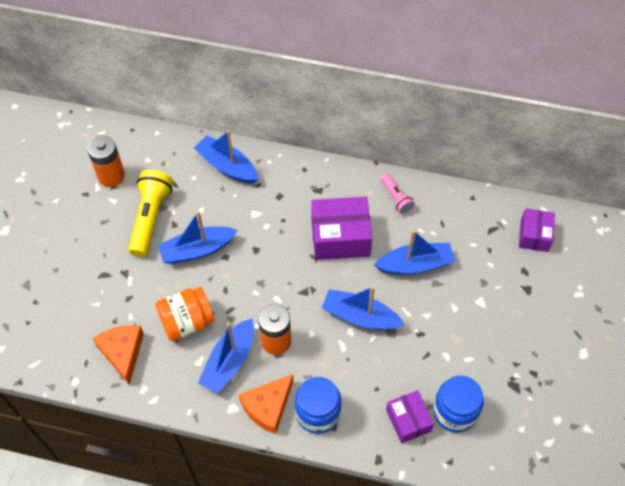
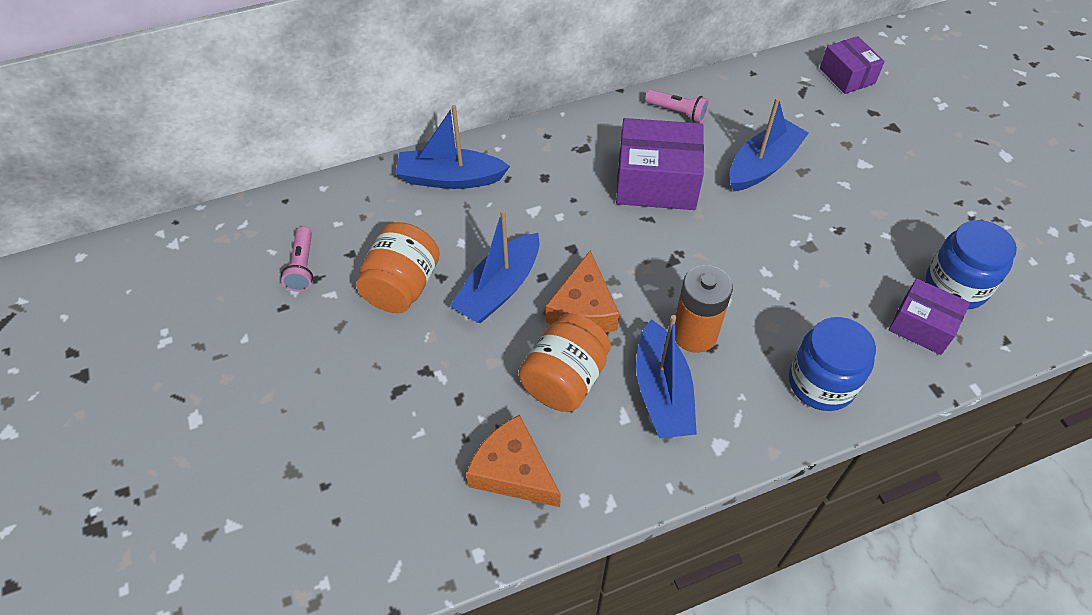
camera: 35 degrees left, 5 degrees down
(111, 176) = (303, 267): orange battery -> pink flashlight
(150, 218) = (402, 286): yellow flashlight -> orange jar
(268, 407) = (759, 415): orange cheese -> orange cheese (583, 309)
(340, 237) = (656, 182): purple box -> purple box turned 45 degrees clockwise
(360, 316) = (760, 250): blue boat -> none

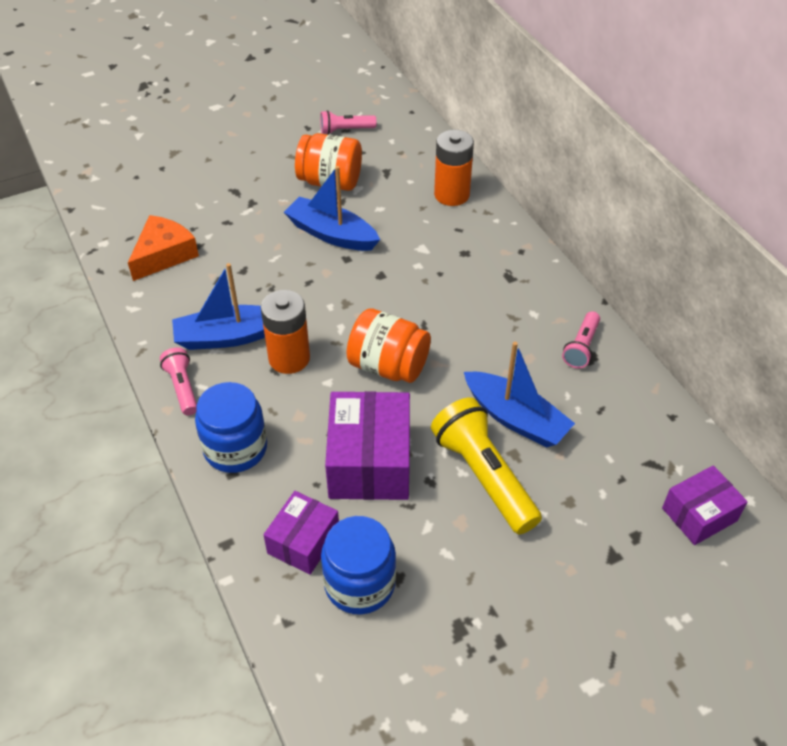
camera: 85 degrees right, 5 degrees down
(450, 178) = (452, 195): blue boat -> orange battery
(564, 380) = (242, 277): orange jar -> orange jar (388, 366)
(583, 309) = (313, 285): orange cheese -> none
(656, 182) = (473, 331): purple box -> purple box (369, 462)
(741, 438) = (182, 387): none -> pink flashlight
(829, 193) = (483, 476): none -> yellow flashlight

